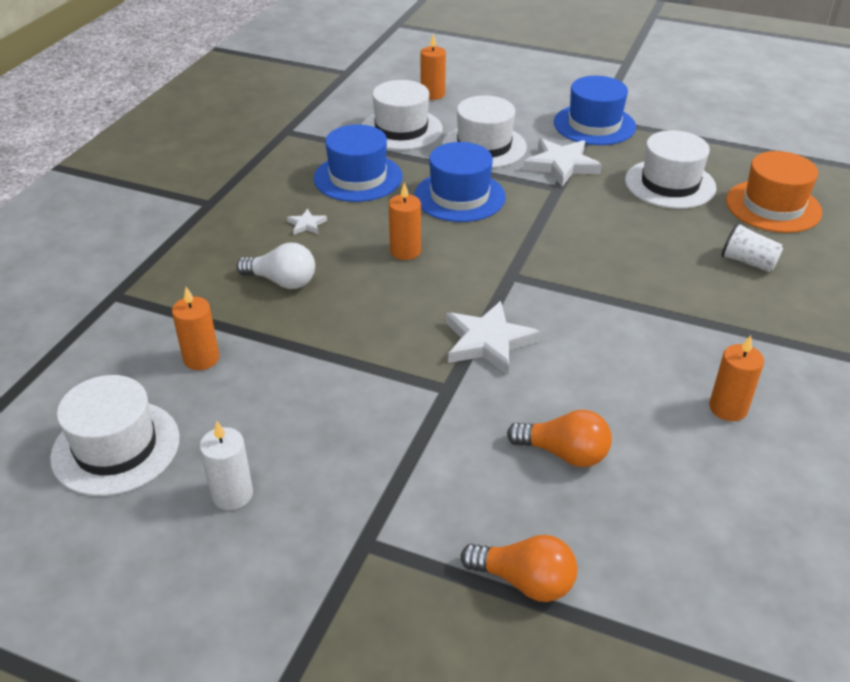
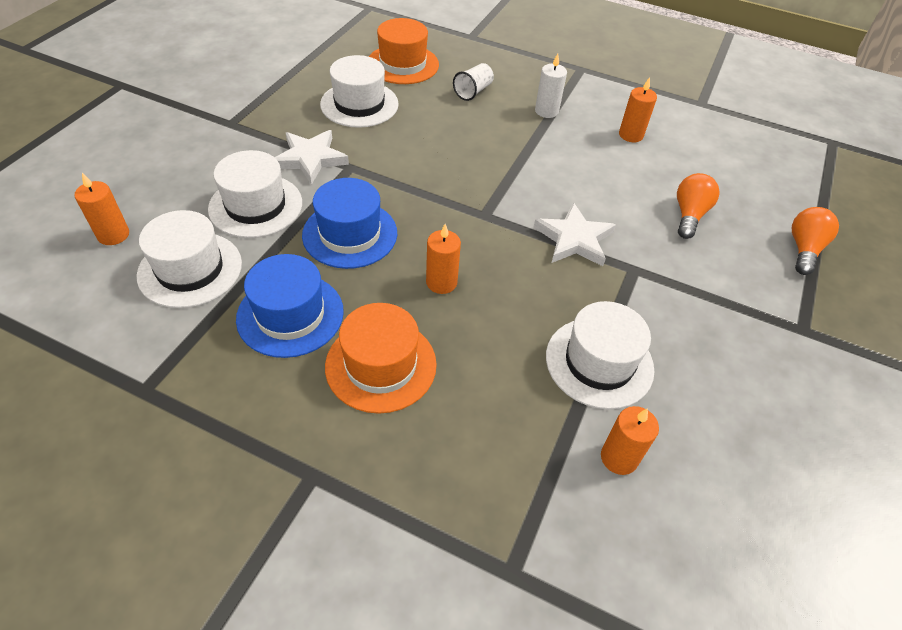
camera: 90 degrees left, 10 degrees up
(116, 447) = (758, 526): white hat -> white hat (599, 362)
(232, 494) = (785, 418): white candle -> white candle (546, 111)
(282, 281) = (488, 387): white light bulb -> none
(306, 224) = (381, 365): white star -> orange hat
(594, 125) = (241, 126): blue hat -> none

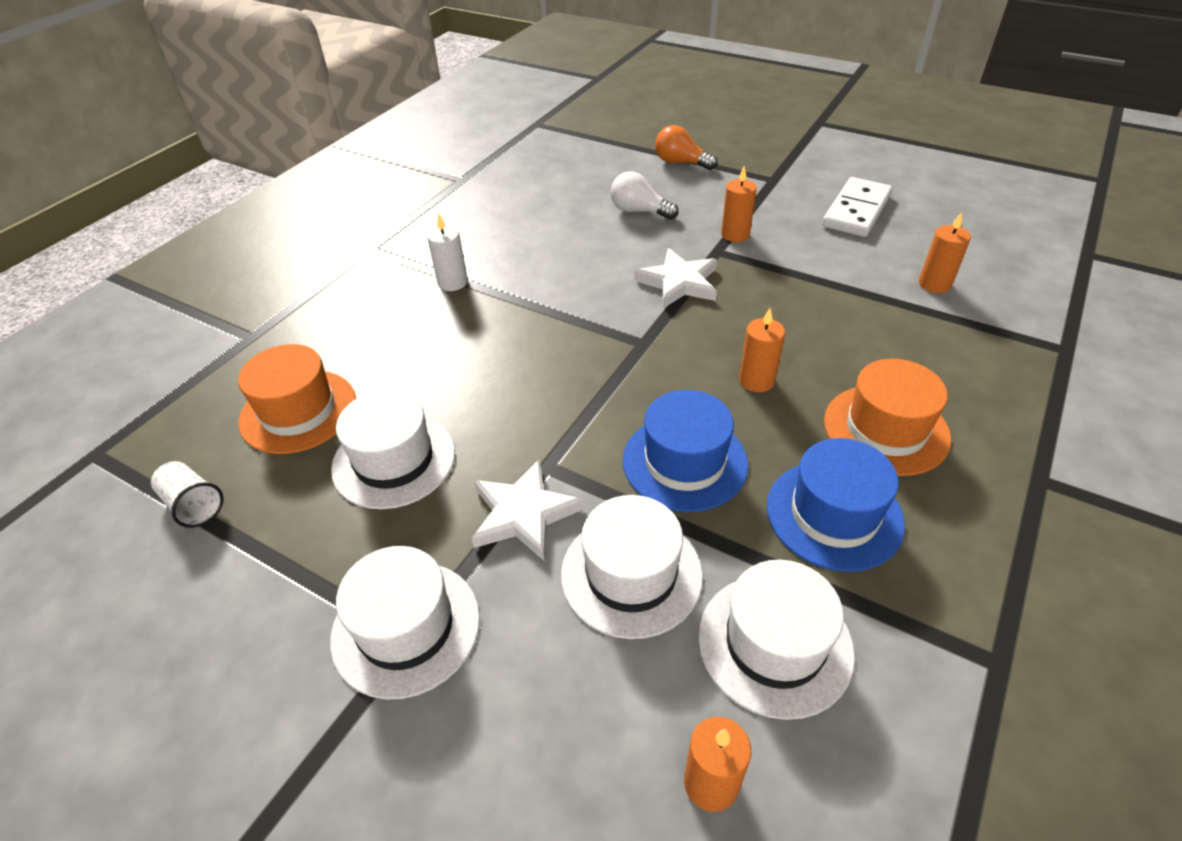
camera: 80 degrees left, 5 degrees down
(473, 91) = (393, 341): white cup -> white cup (193, 505)
(599, 362) = (837, 283): white hat -> white hat (406, 627)
(631, 135) = (510, 229): orange candle -> orange candle (735, 234)
(689, 215) = (639, 211): orange light bulb -> white light bulb
(760, 405) = (856, 211): none -> white domino

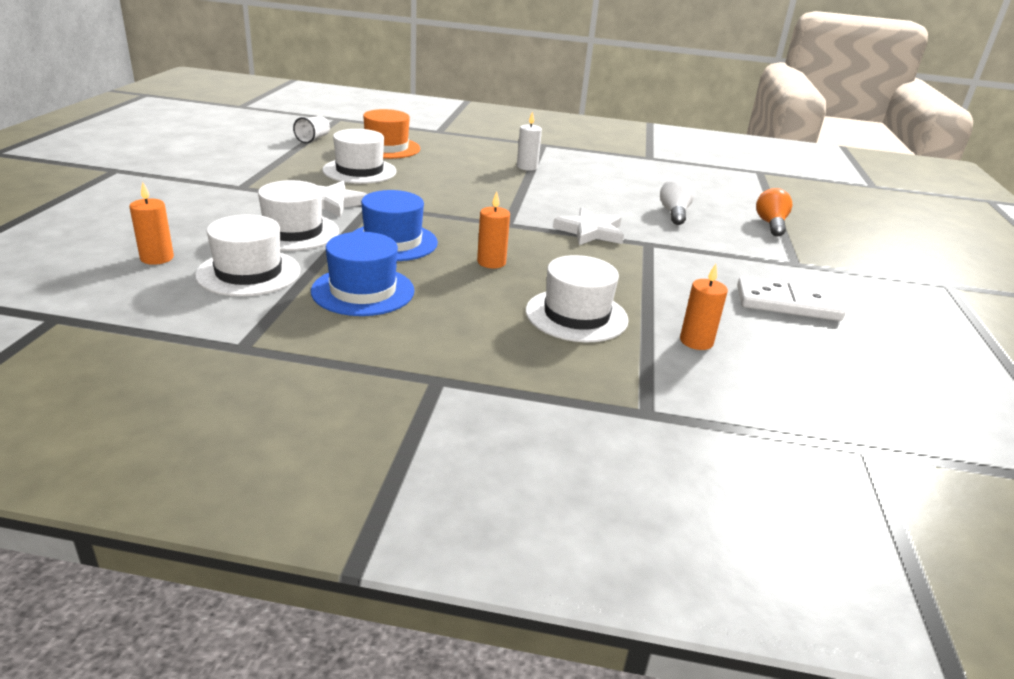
camera: 65 degrees right, 15 degrees down
(406, 627) = (247, 186): white hat -> white hat (576, 315)
(735, 234) = (681, 249): orange candle -> none
(886, 429) = (464, 312): orange hat -> none

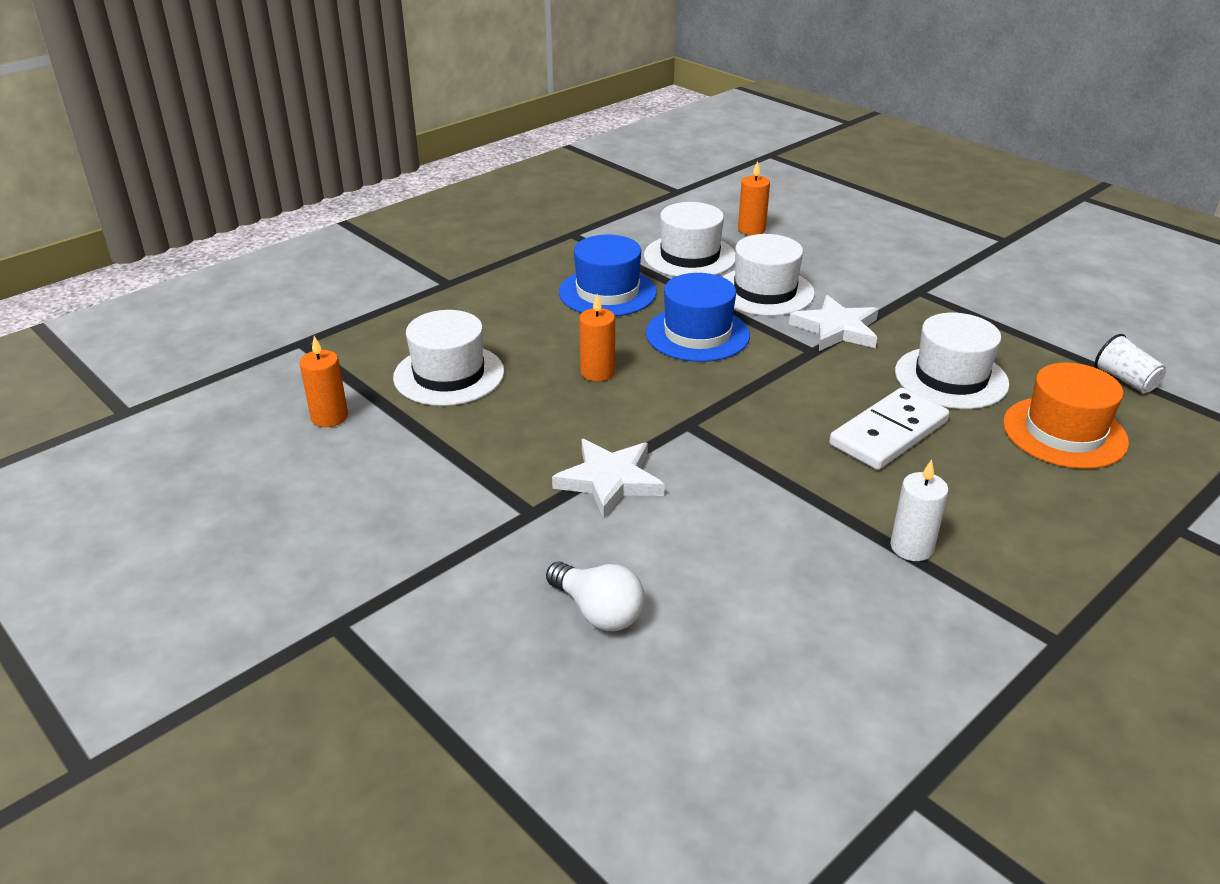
camera: 130 degrees right, 5 degrees up
(771, 224) = (455, 717): orange light bulb -> none
(787, 303) = (288, 531): white domino -> white domino (888, 433)

